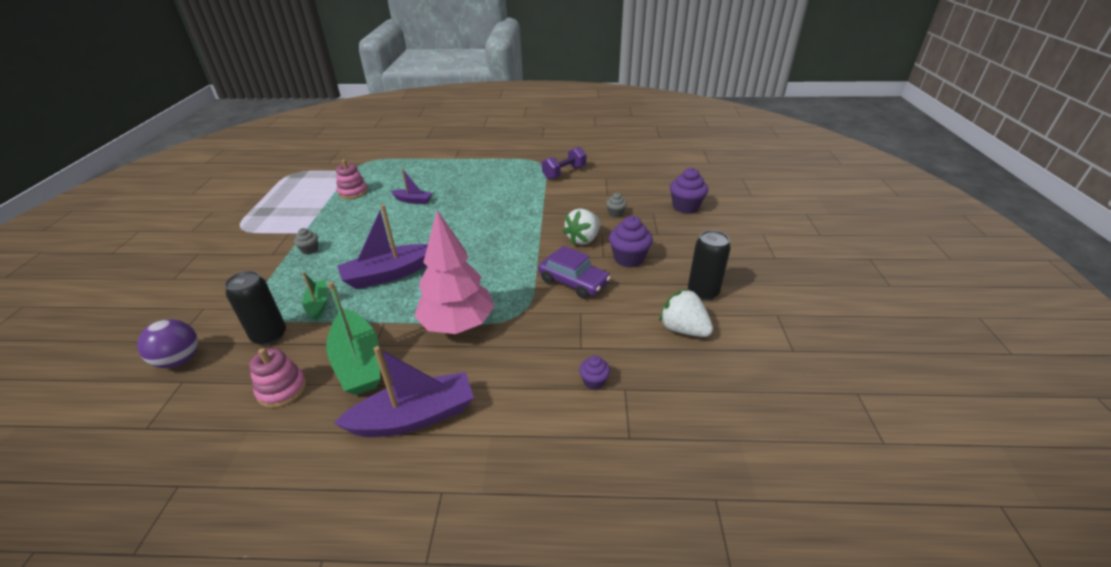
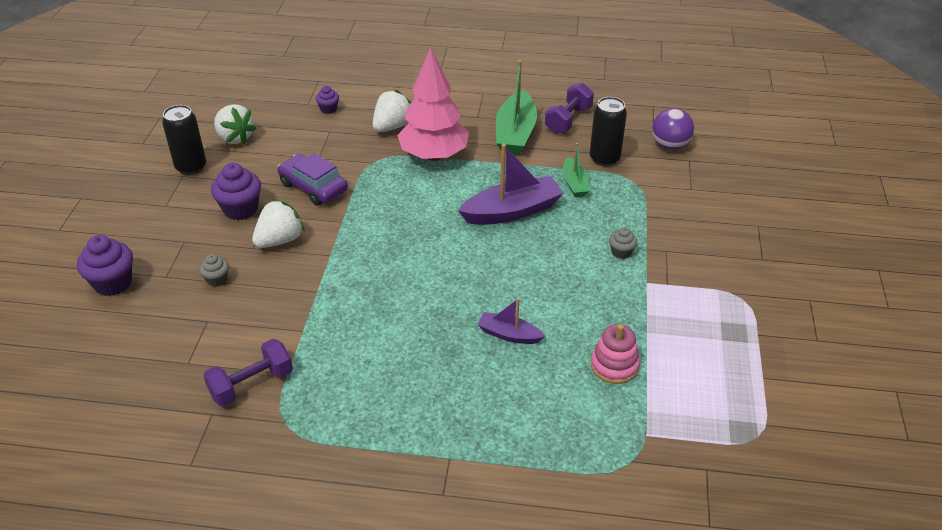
camera: 175 degrees left, 5 degrees up
(282, 389) = (568, 120): pink stacking toy -> purple dumbbell
(358, 362) = (515, 133): green boat -> green boat turned 150 degrees counterclockwise
(414, 417) = (462, 99): purple boat -> none
(507, 360) = (392, 127): none -> white strawberry

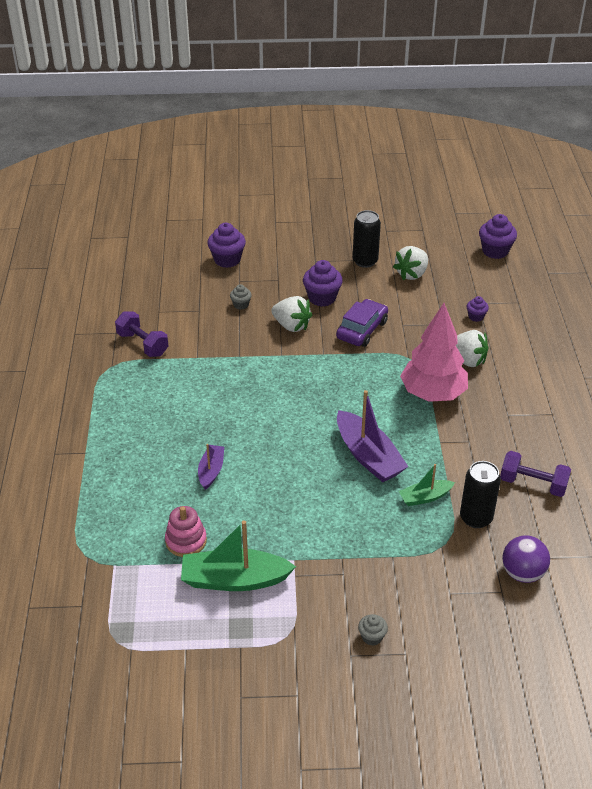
camera: 80 degrees right, 0 degrees up
(229, 78) = (495, 251): none -> purple cupcake
(515, 133) = (491, 445): green boat -> green boat (234, 579)
(621, 252) = (331, 538): grey cupcake -> grey cupcake (372, 637)

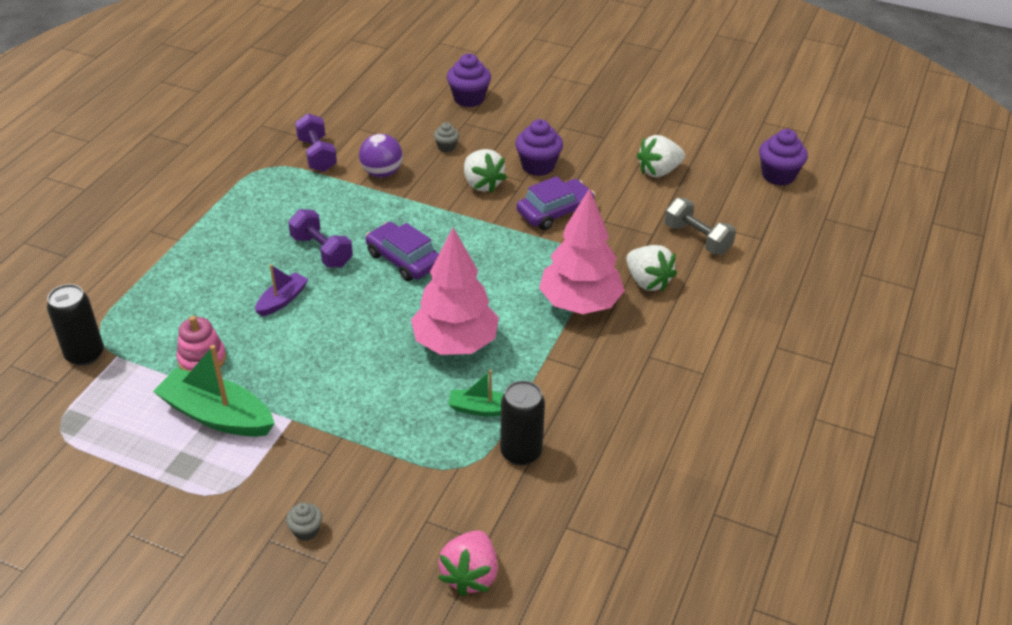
camera: 25 degrees right, 0 degrees up
(279, 405) = (403, 260): none -> purple car
(365, 261) = (616, 142): black can -> black can (85, 354)
(368, 456) = (455, 344): purple boat -> pink tree
(476, 317) = (697, 239): purple cupcake -> grey dumbbell
(509, 618) = (470, 575): none -> pink strawberry
(522, 573) = (526, 533): purple ball -> purple ball (382, 173)
(533, 484) = (617, 441): purple dumbbell -> purple dumbbell (322, 251)

